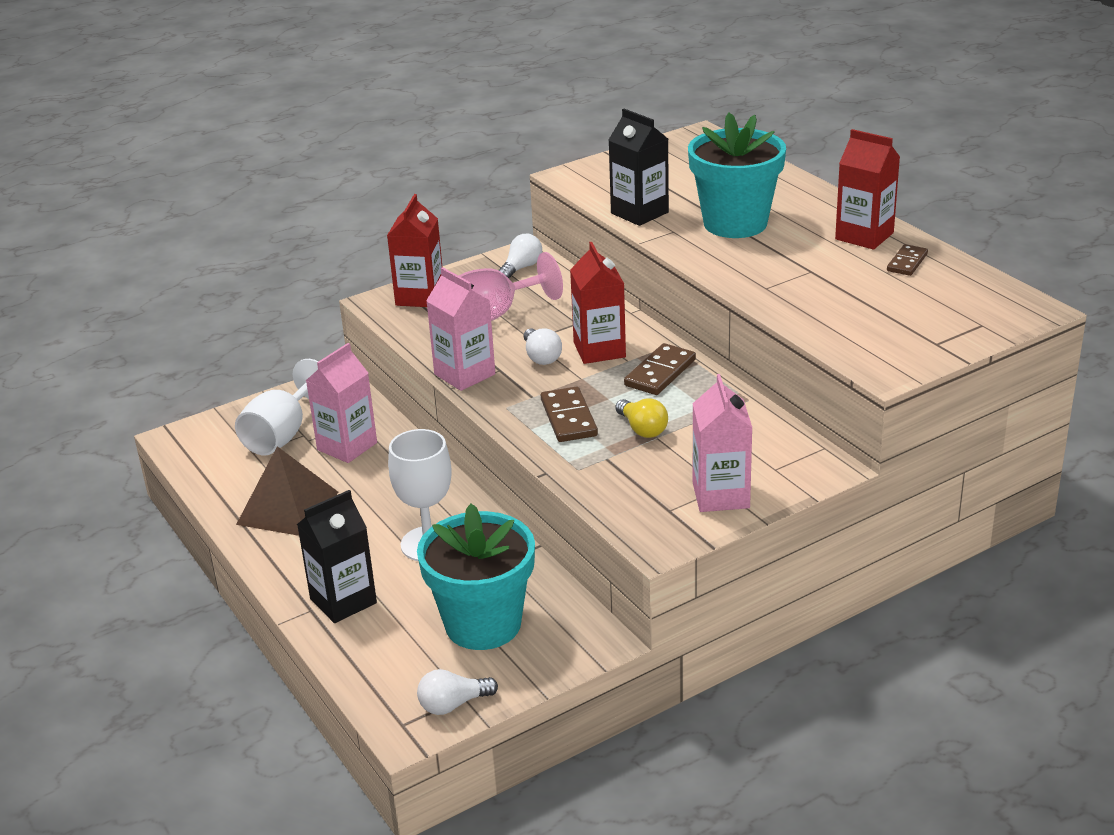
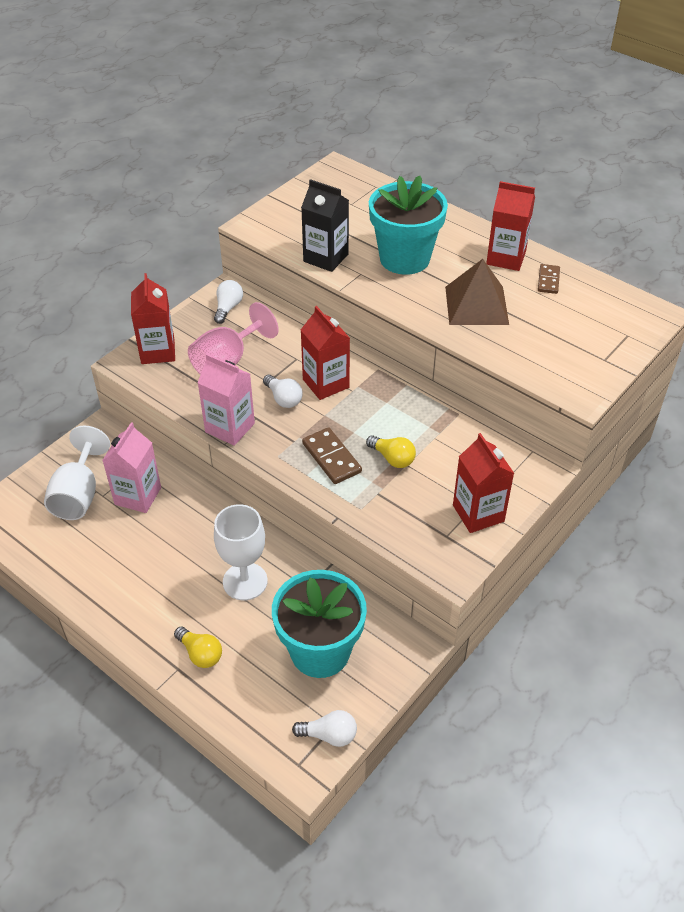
camera: 20 degrees left, 15 degrees up
(288, 508) = (115, 569): brown pyramid -> brown pyramid (476, 305)
(343, 601) = (200, 654): black carton -> yellow light bulb
(453, 704) = (329, 735): white light bulb -> white light bulb turned 135 degrees counterclockwise
(660, 373) = (382, 399): brown domino -> none
(721, 495) = (478, 513): pink carton -> red carton

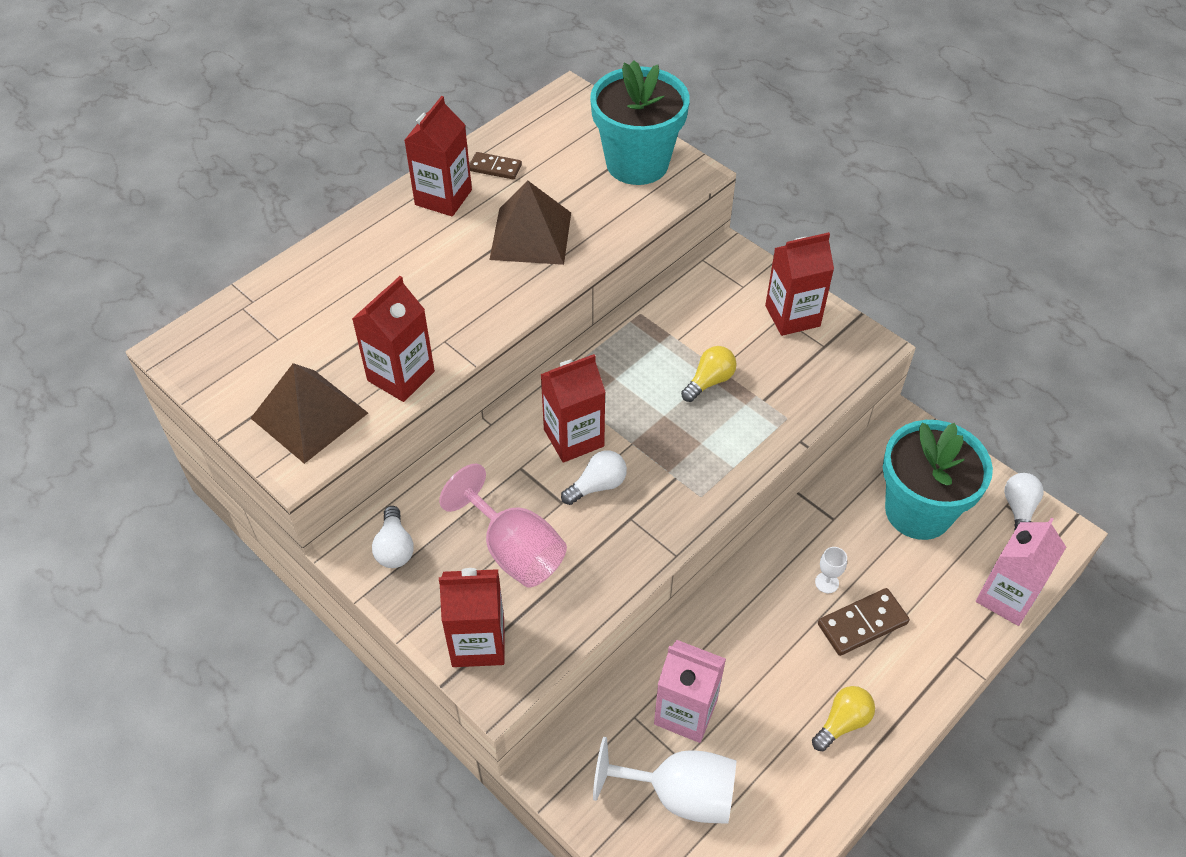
camera: 85 degrees left, 5 degrees up
(200, 654) = (932, 631): yellow light bulb -> yellow light bulb (842, 722)
(228, 308) = (394, 548): white light bulb -> white light bulb turned 120 degrees counterclockwise
(230, 428) = (647, 548): pink carton -> pink carton (1006, 597)
(245, 581) = (827, 582): white goblet -> white goblet, size x0.43
(289, 225) = (309, 415): none -> brown pyramid
(326, 258) = (401, 376): black carton -> red carton
(331, 458) = (706, 440): brown domino -> brown domino (862, 624)
(404, 259) = (422, 292): turquoise flower pot -> turquoise flower pot (637, 163)

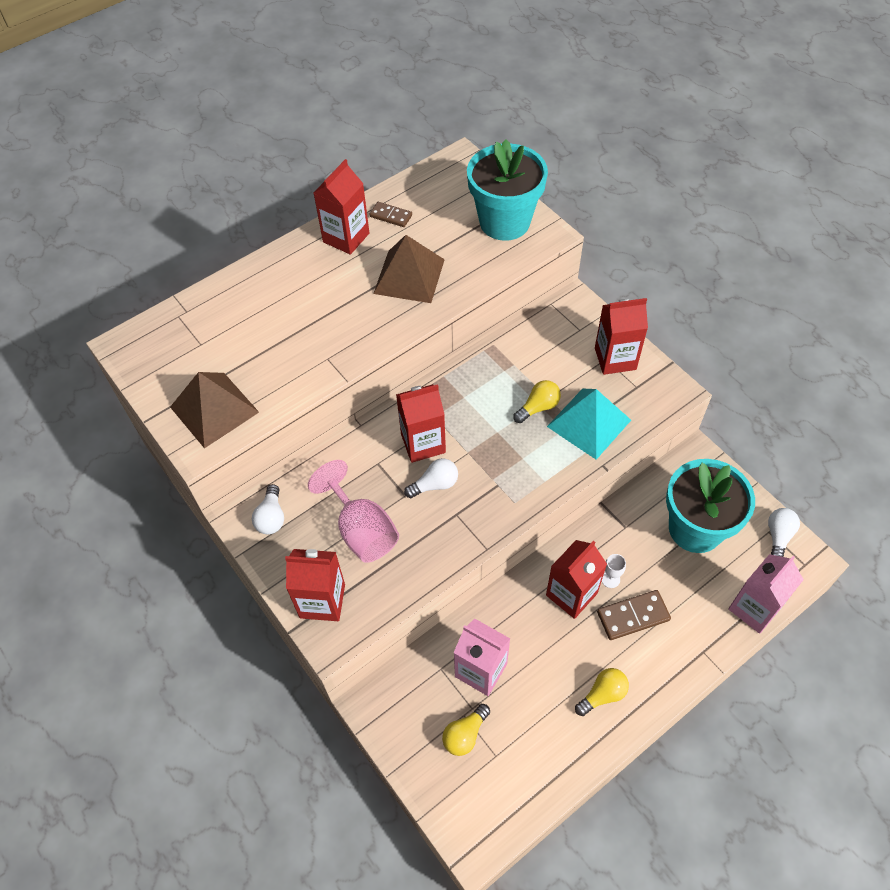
camera: 10 degrees right, 5 degrees up
(401, 376) = (289, 384): red carton -> red carton (571, 594)
(679, 794) = (465, 734): white goblet -> yellow light bulb
(774, 394) = (589, 423): none -> turquoise pyramid

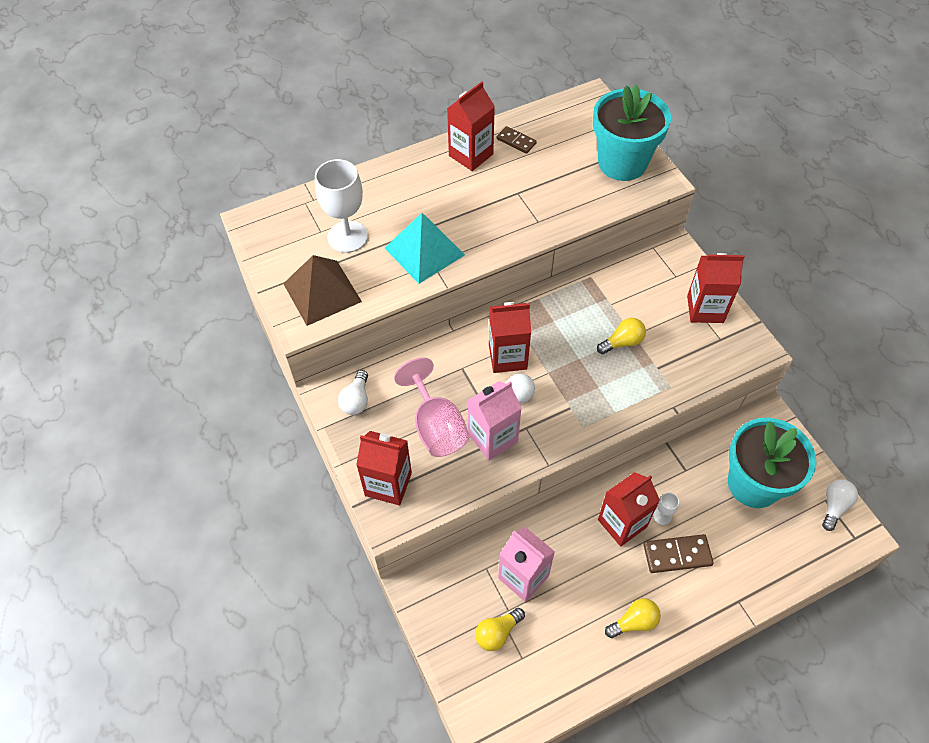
camera: 10 degrees right, 0 degrees up
(231, 345) = (347, 237): none -> white goblet
(409, 276) = (522, 199): brown pyramid -> none
(589, 423) = (668, 365): turquoise pyramid -> turquoise pyramid (424, 251)
(754, 608) = (796, 570): pink carton -> pink carton (493, 438)

